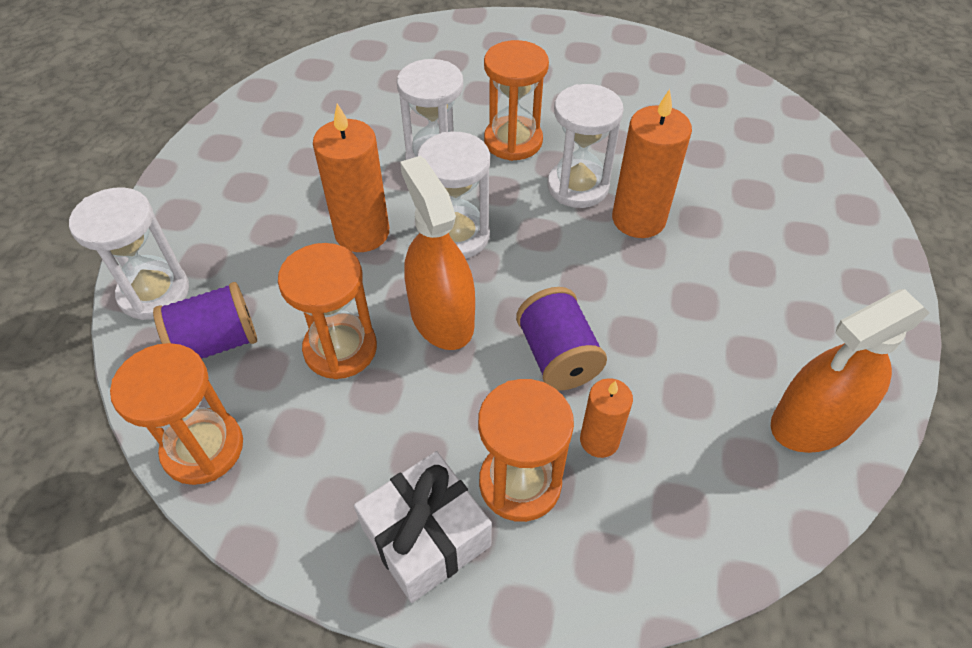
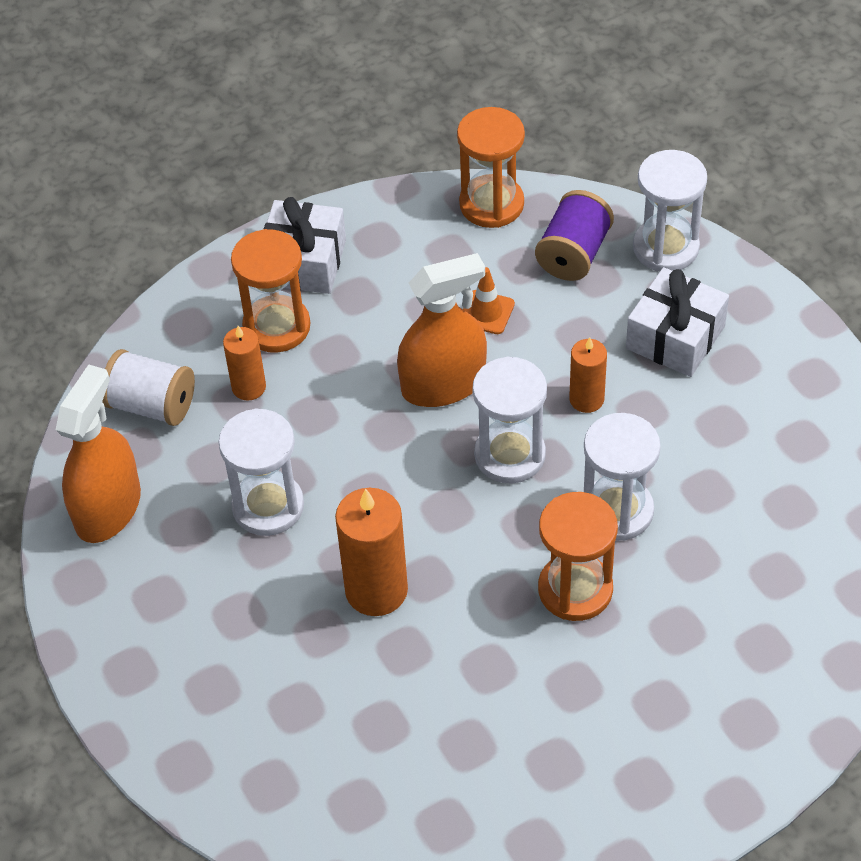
camera: 140 degrees right, 0 degrees up
(251, 228) = (675, 337): none -> white gift
(340, 349) = (486, 312): orange hourglass -> orange traffic cone
(362, 233) = (586, 399): orange candle -> orange candle, size x0.59
(442, 317) = (443, 384): orange spray bottle -> orange spray bottle turned 45 degrees counterclockwise
(557, 356) = (329, 420): purple spool -> none
(578, 186) = (462, 584): white hourglass -> white hourglass (268, 506)
(705, 494) = (152, 405): none -> white spool

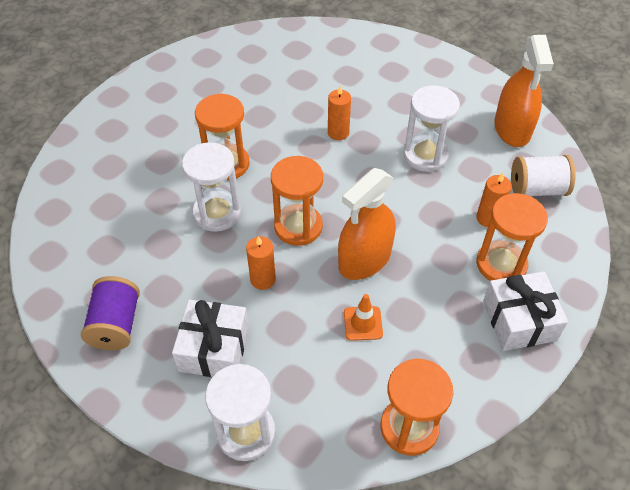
camera: 155 degrees right, 0 degrees up
(376, 590) = (338, 133): orange candle -> orange candle, size x0.59
(510, 455) = (298, 226): white hourglass -> orange hourglass
(573, 254) = (320, 399): purple spool -> purple spool (116, 324)

